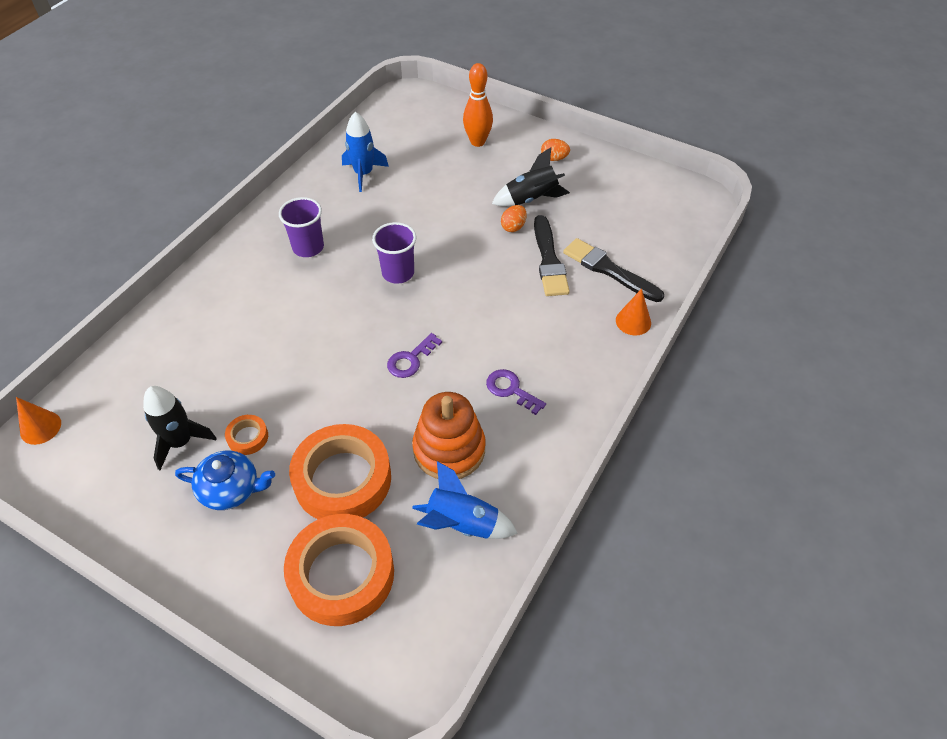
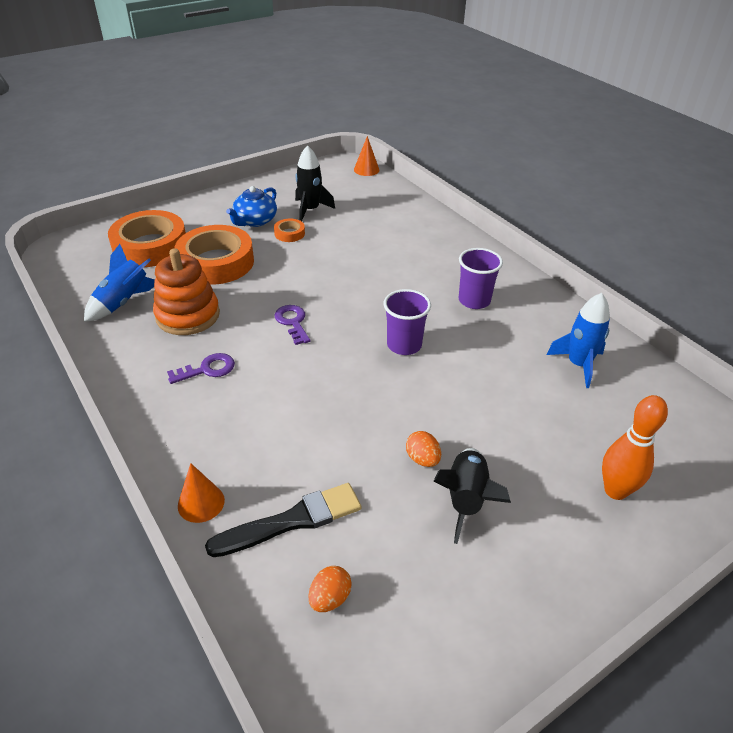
camera: 115 degrees right, 10 degrees down
(549, 260) = (347, 468): black brush -> none
(554, 158) = (547, 568): orange egg -> orange egg (330, 598)

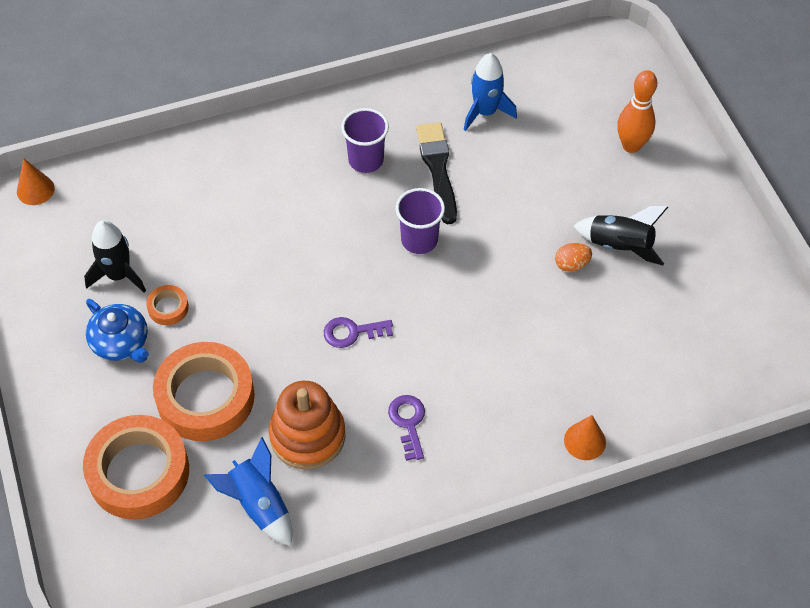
camera: 75 degrees left, 15 degrees up
(292, 521) = (617, 374): black brush -> black brush (437, 169)
(330, 598) = (693, 359): orange egg -> none

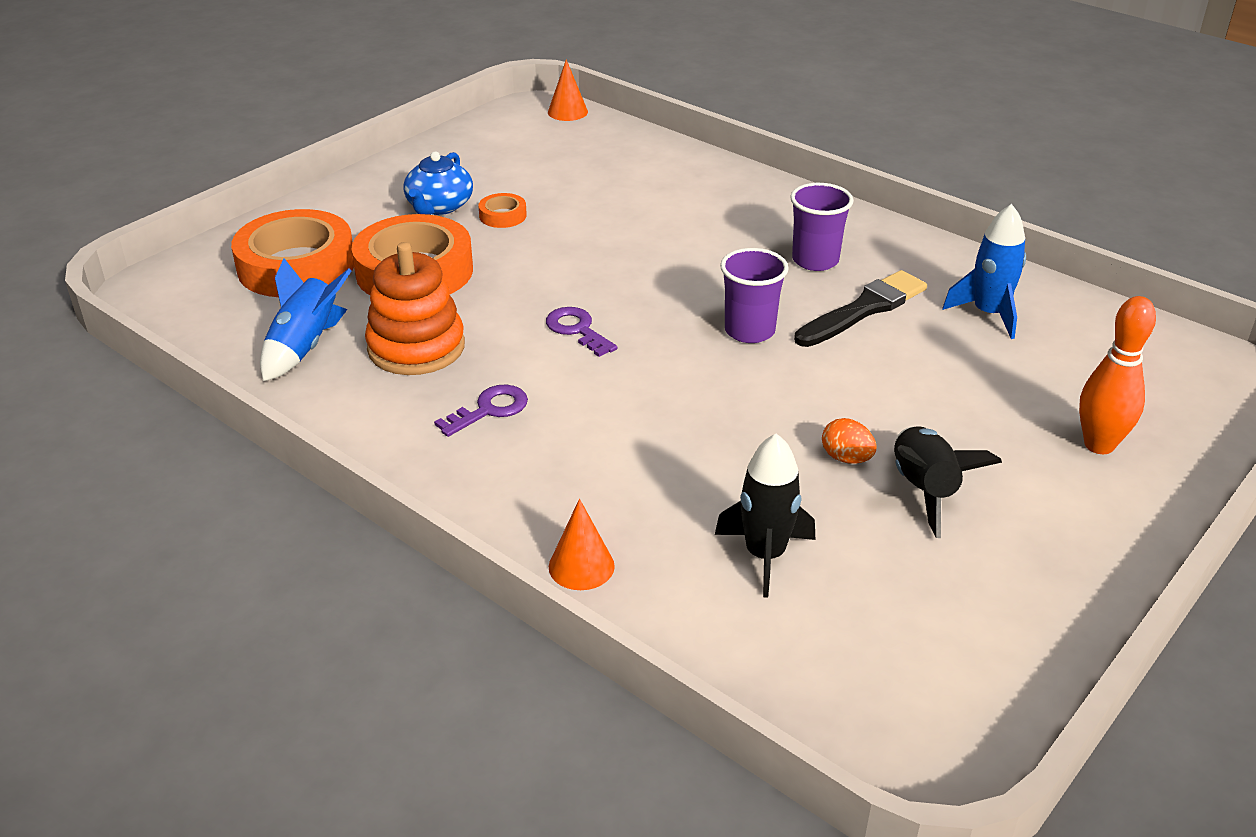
camera: 60 degrees right, 20 degrees down
(118, 275) = (515, 179): black rocket -> black rocket (765, 555)

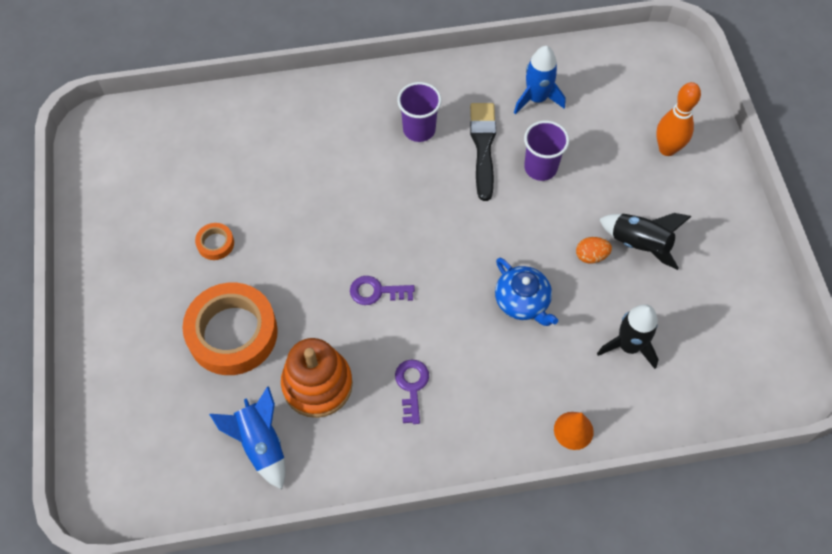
camera: 50 degrees left, 25 degrees up
(296, 266) = (159, 395): orange tape -> none
(439, 206) = (167, 270): blue teapot -> blue teapot (522, 301)
(567, 112) = (120, 117): orange cone -> none
(749, 331) = (454, 212): purple cup -> purple cup (540, 168)

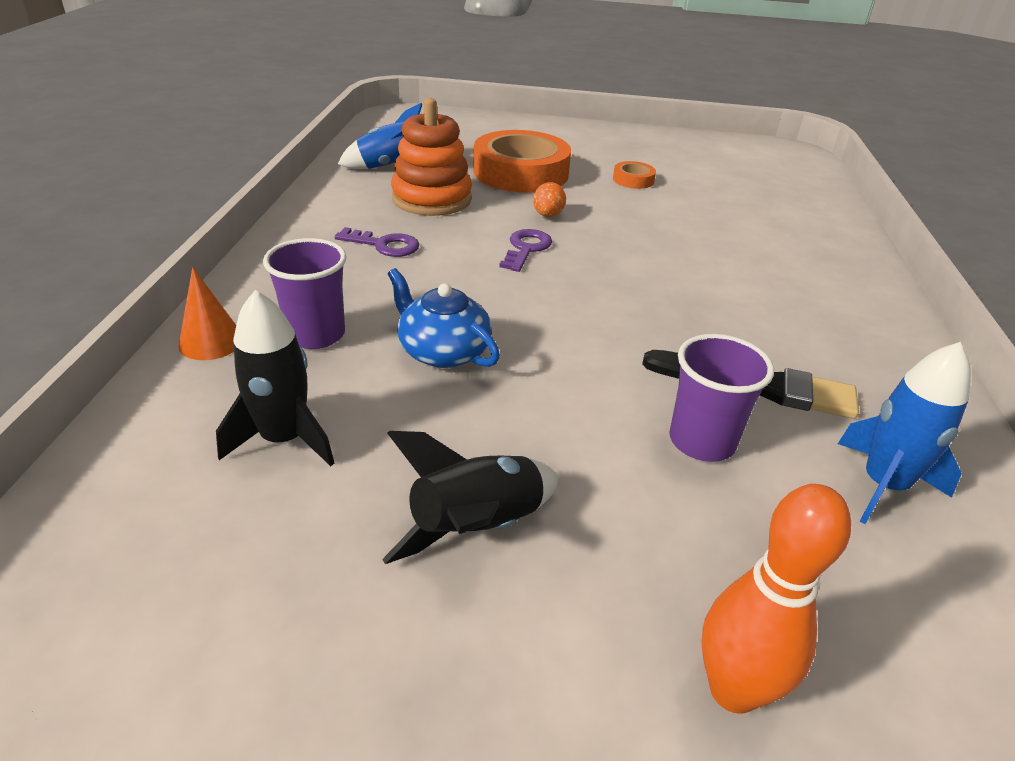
camera: 105 degrees right, 25 degrees down
(419, 129) = (795, 332): purple cup -> purple cup (316, 335)
(522, 301) = (442, 351): blue teapot -> blue teapot turned 60 degrees clockwise
(591, 256) = (485, 449): orange egg -> orange egg (548, 215)

